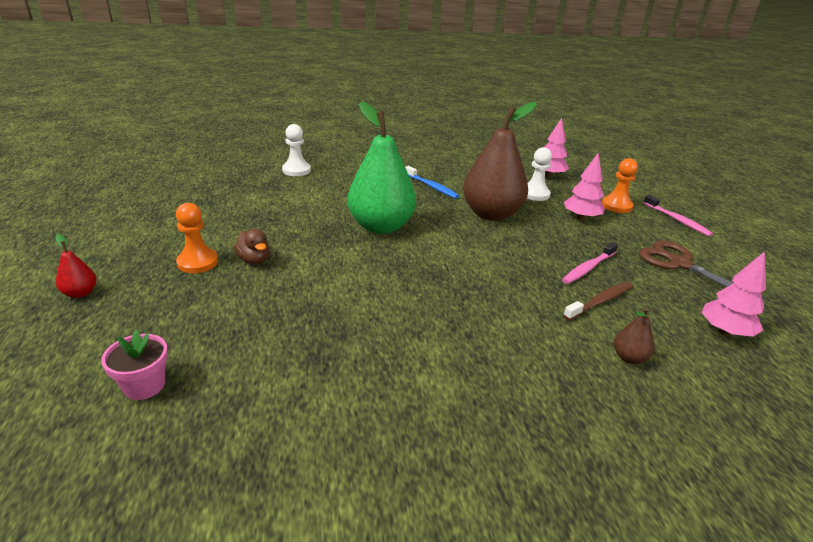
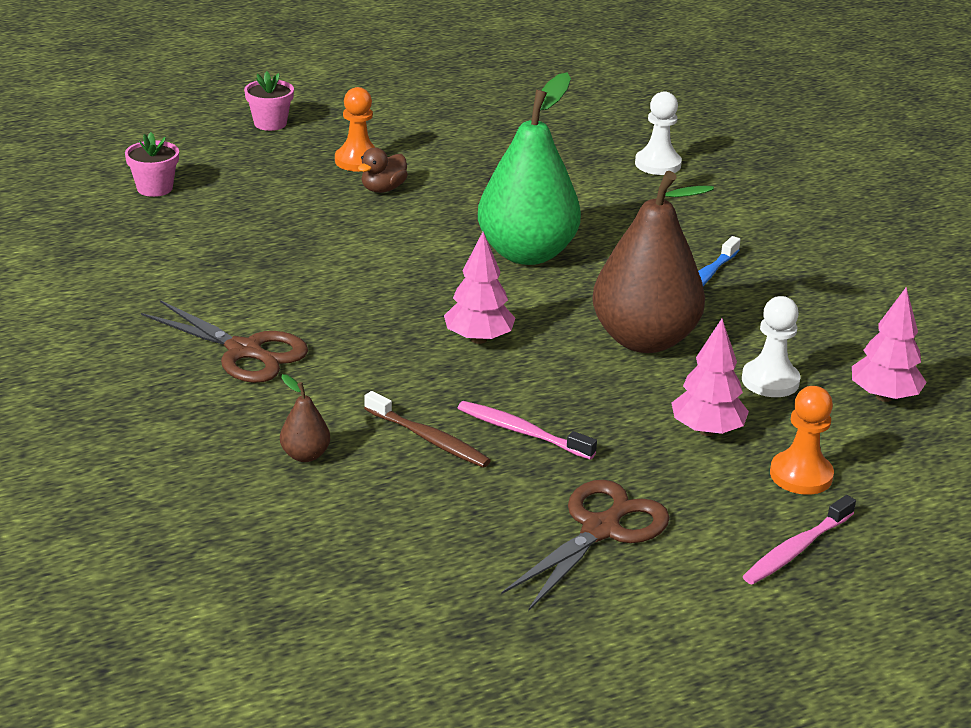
camera: 75 degrees right, 0 degrees up
(80, 293) = (270, 123): red pear -> pink flower pot
(481, 367) = (244, 351): none -> brown scissors
(724, 331) = (406, 548): pink tree -> pink tree (478, 339)

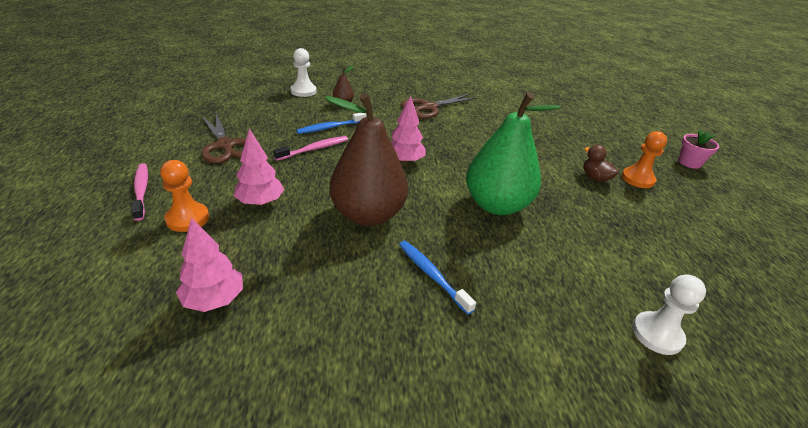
camera: 110 degrees right, 5 degrees up
(155, 188) = (594, 117): pink flower pot -> none
(429, 439) = (330, 127): brown toothbrush -> blue toothbrush
(770, 381) = (283, 249): white pawn -> white pawn (303, 91)

